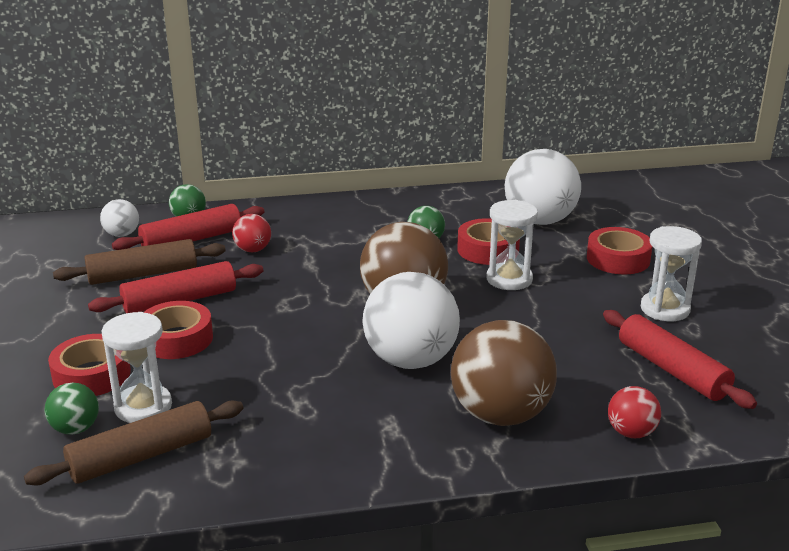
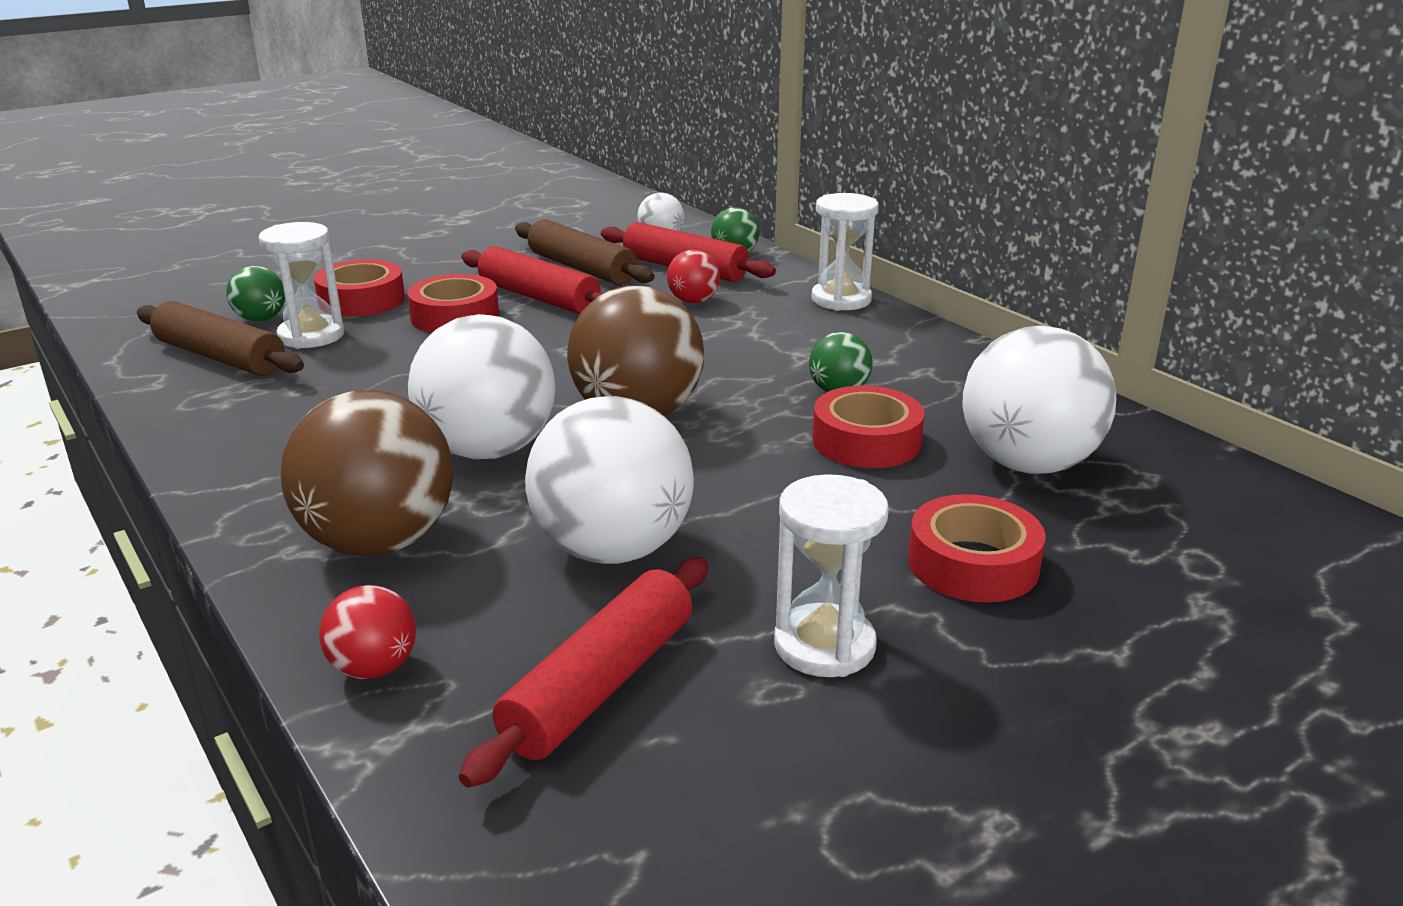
camera: 65 degrees right, 0 degrees up
(509, 279) = (786, 476): white hourglass -> white hourglass (841, 299)
(553, 343) = (613, 549): none -> white ball

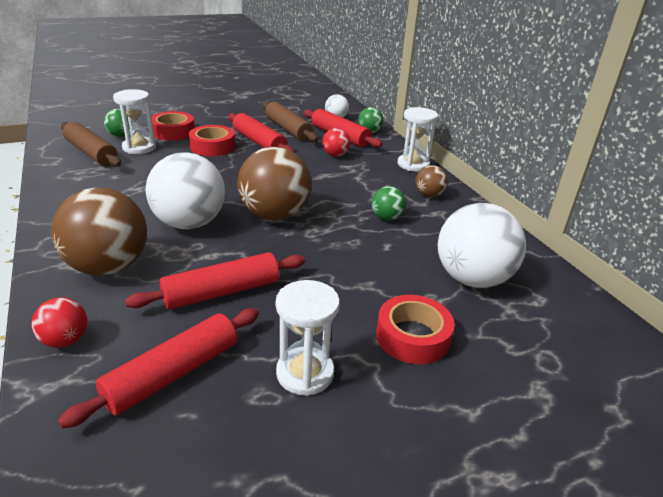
camera: 10 degrees right, 5 degrees up
(613, 549) = (222, 292): white ball -> red rolling pin
(866, 441) = (388, 250): red tape -> none
(893, 345) = (429, 195): none -> brown ball

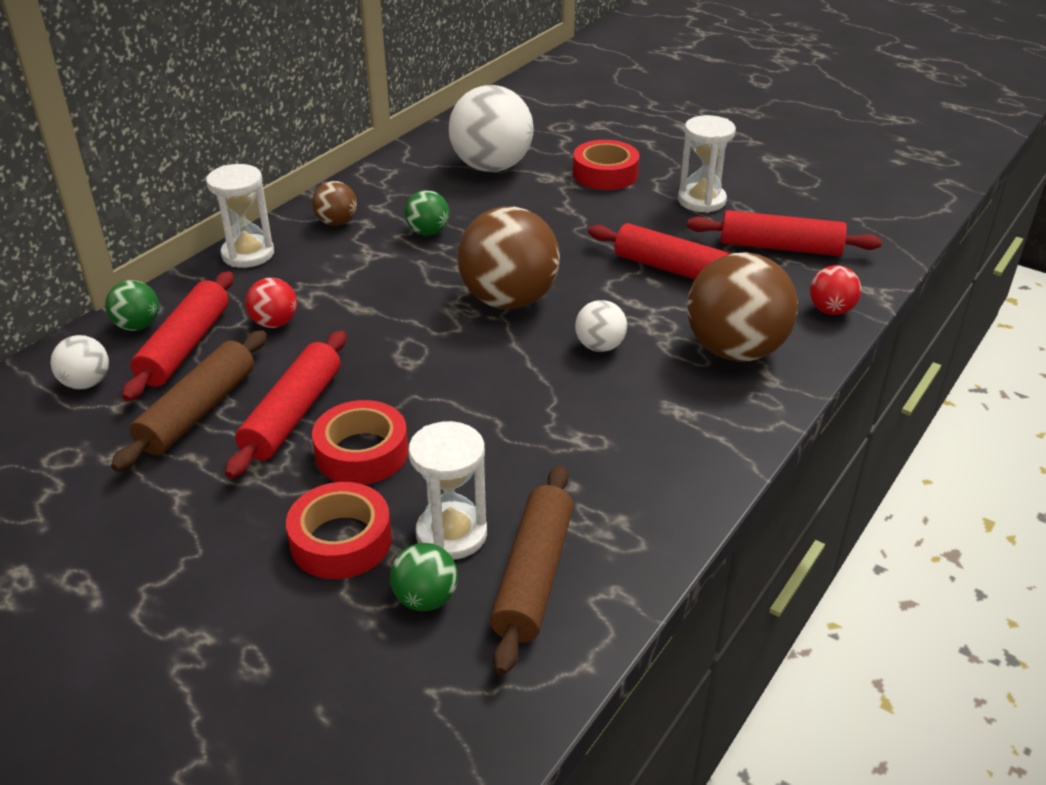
camera: 120 degrees left, 5 degrees up
(189, 223) = (600, 346): white ball -> white ball, size x0.49

